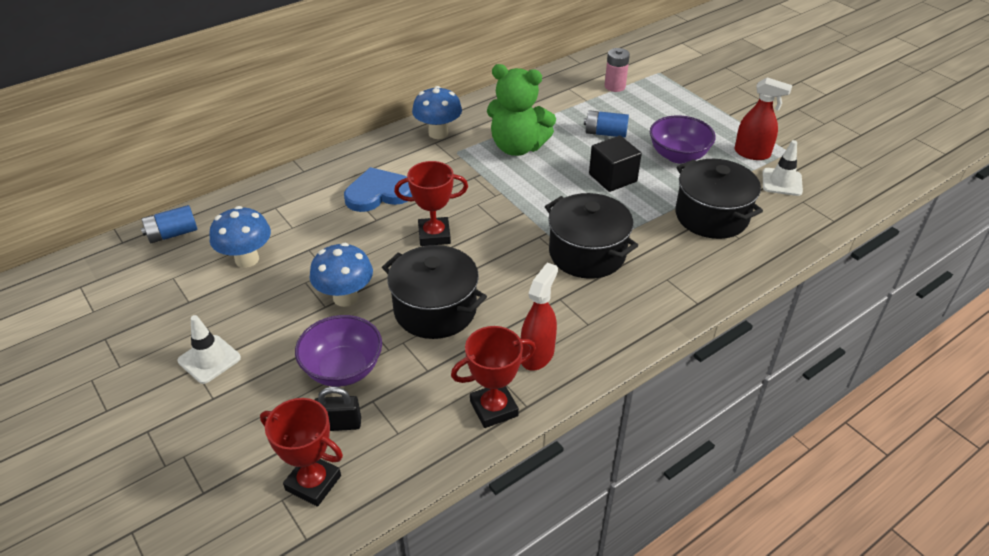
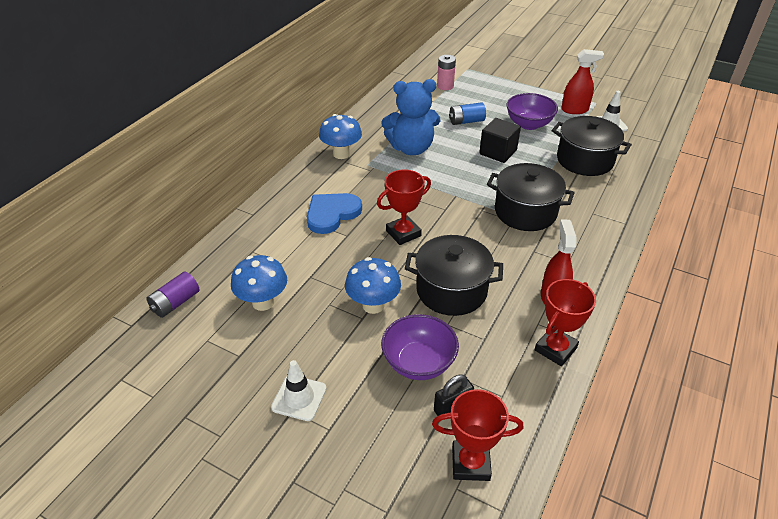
camera: 25 degrees left, 0 degrees up
(172, 234) = (175, 303): blue battery -> purple battery
(517, 147) = (411, 148): green teddy bear -> blue teddy bear

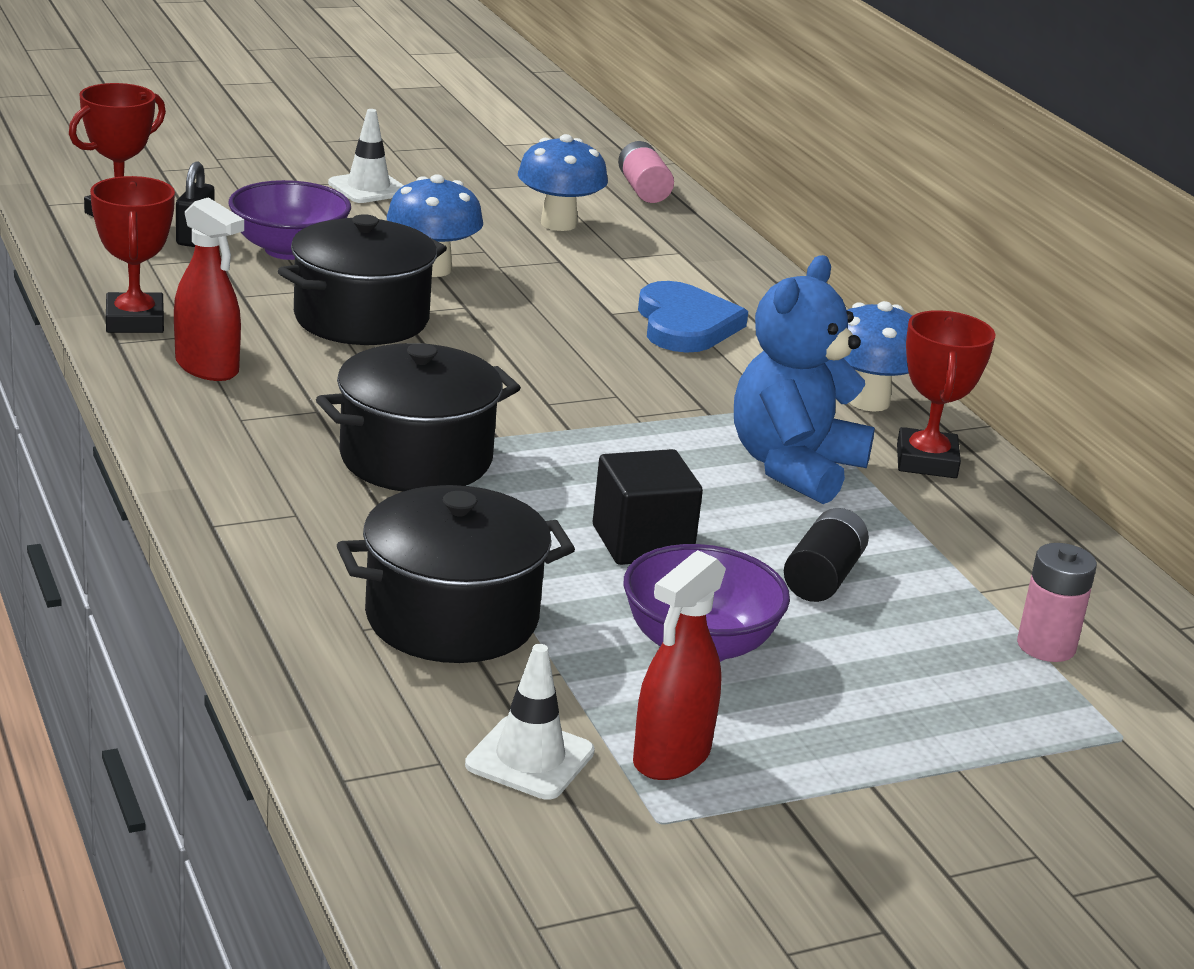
camera: 125 degrees right, 15 degrees down
(175, 303) = (643, 190): purple battery -> pink battery
(403, 233) = (544, 347): red trophy -> red trophy (926, 461)
(466, 121) = (822, 577): blue battery -> black battery

